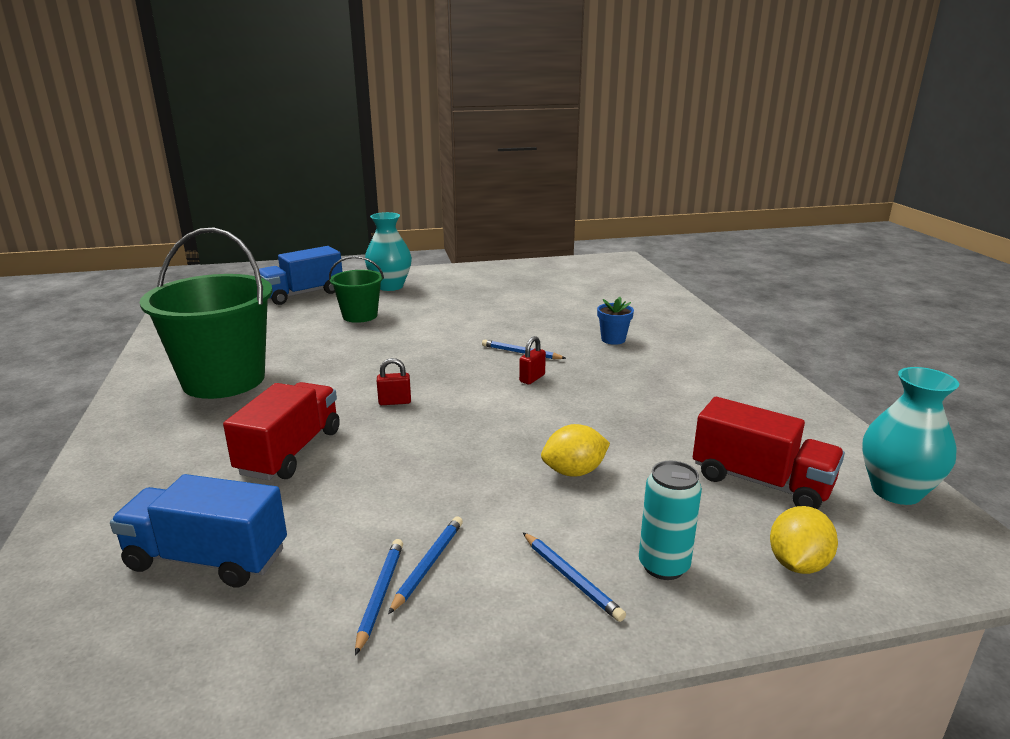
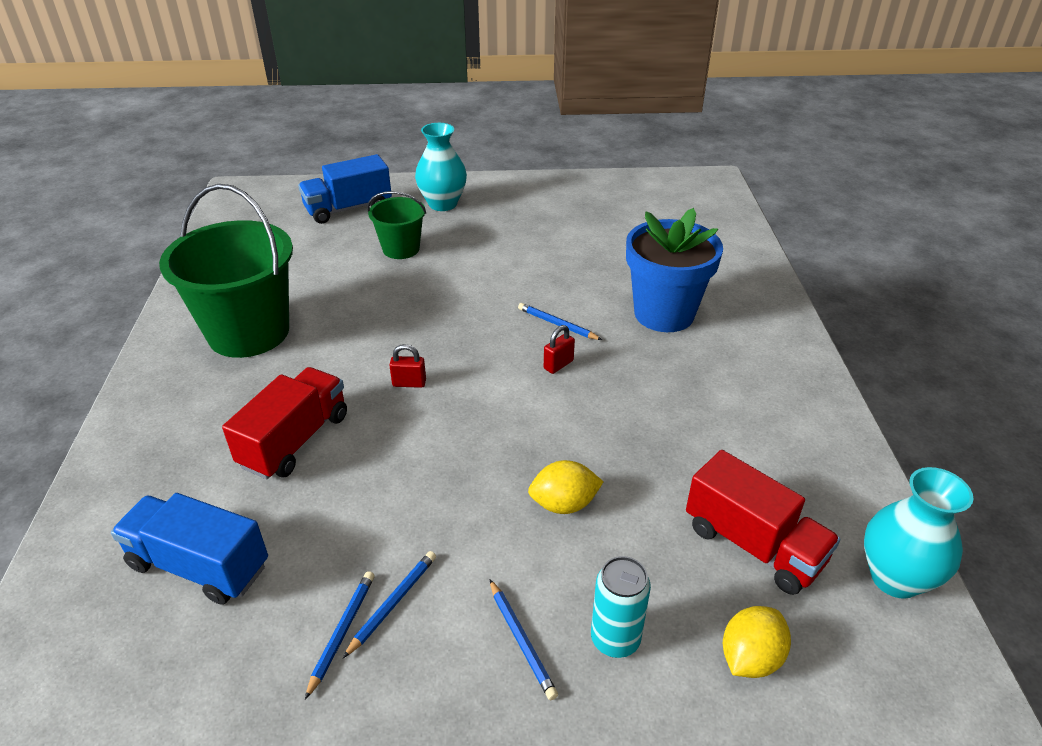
camera: 10 degrees right, 15 degrees up
(613, 339) = (664, 314): blue flower pot -> blue flower pot, size x2.27

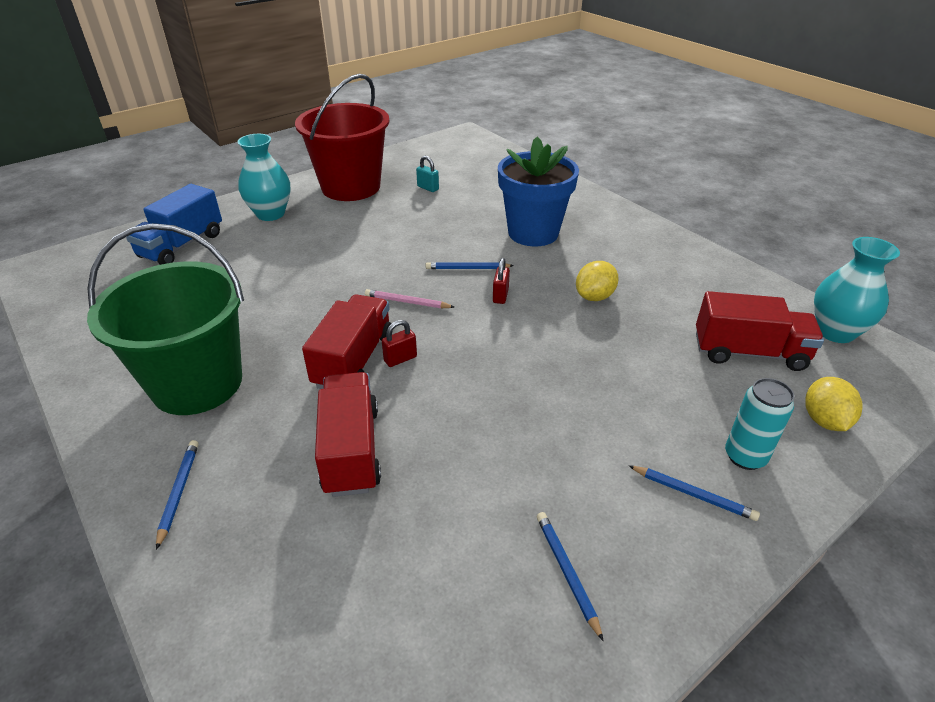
camera: 35 degrees left, 0 degrees up
(199, 566) = (382, 601): blue truck -> none
(372, 367) = (354, 360): none -> red truck
(393, 603) = (579, 526): blue pencil -> blue pencil (179, 492)
(401, 249) = (272, 260): green bucket -> none
(469, 334) = (407, 302): none -> pink pencil
(537, 201) = (351, 187): none -> red bucket
(564, 504) = (613, 388): yellow lemon -> yellow lemon (594, 296)
(609, 227) = (428, 188): none -> turquoise padlock

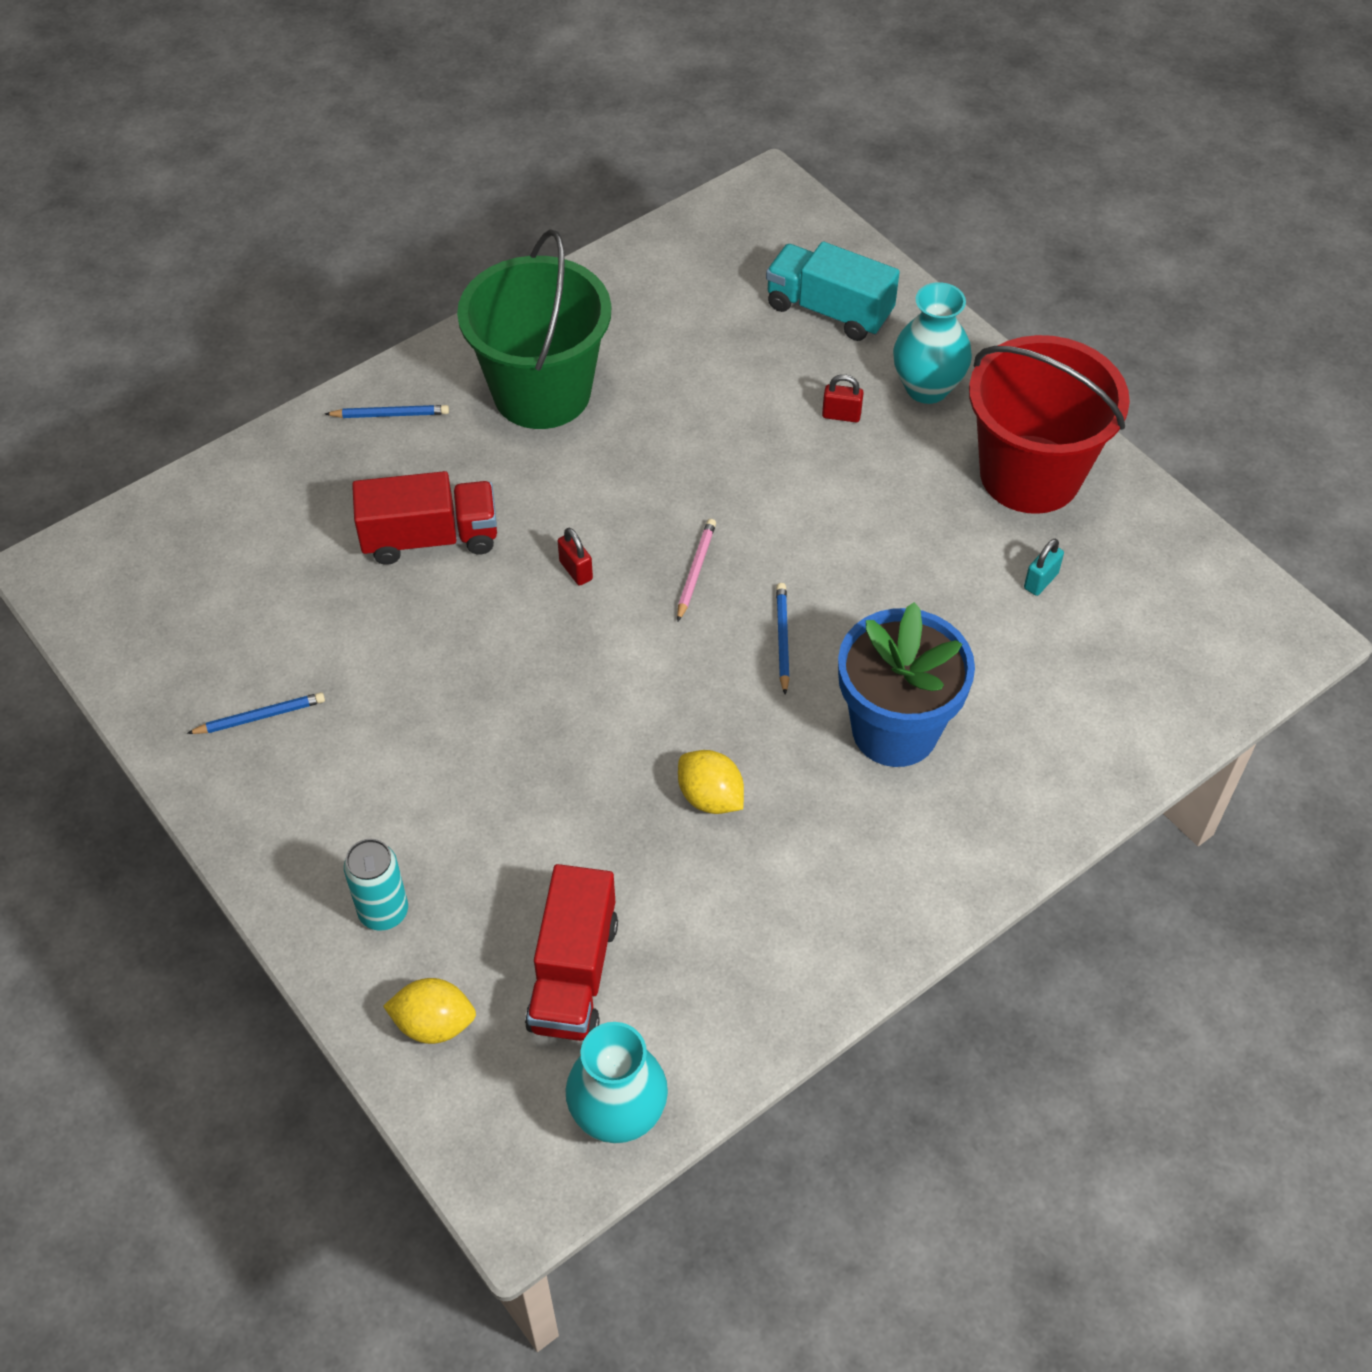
camera: 90 degrees right, 15 degrees up
(182, 245) = (829, 310): blue truck -> turquoise truck
(354, 360) = (575, 525): red truck -> none
(500, 296) = (711, 678): red padlock -> red padlock (841, 415)
(693, 495) = (335, 844): blue pencil -> none

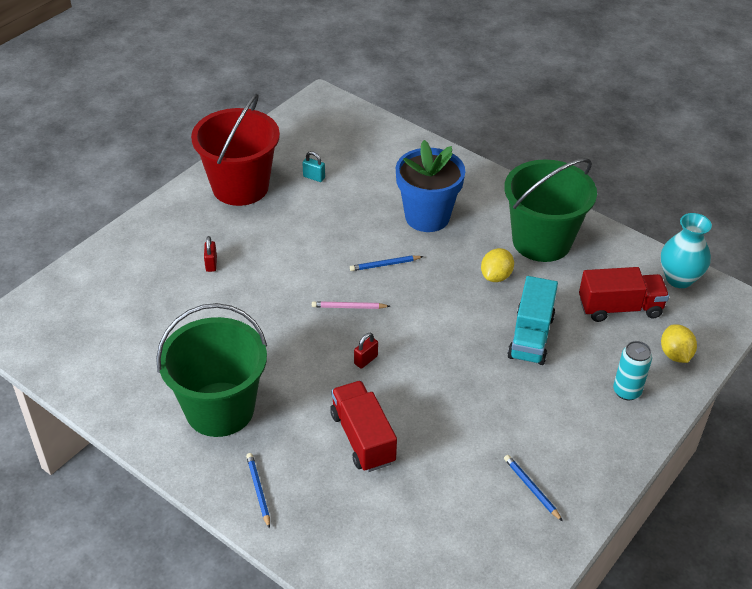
camera: 105 degrees left, 10 degrees down
(784, 901) = (541, 241): none -> green bucket
(829, 310) = (120, 281): turquoise truck -> turquoise truck (531, 336)
(927, 388) = (181, 232): turquoise vase -> none

